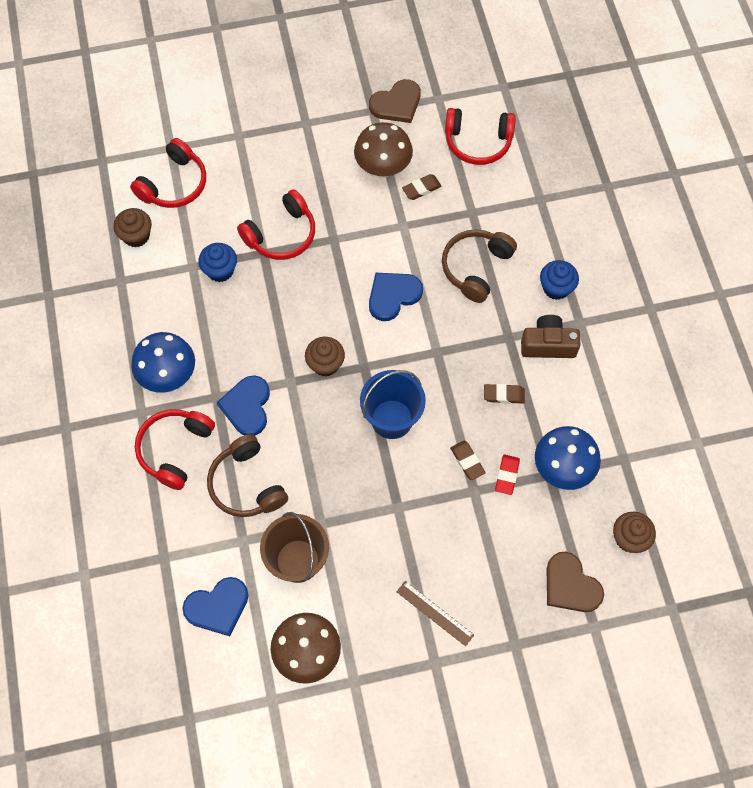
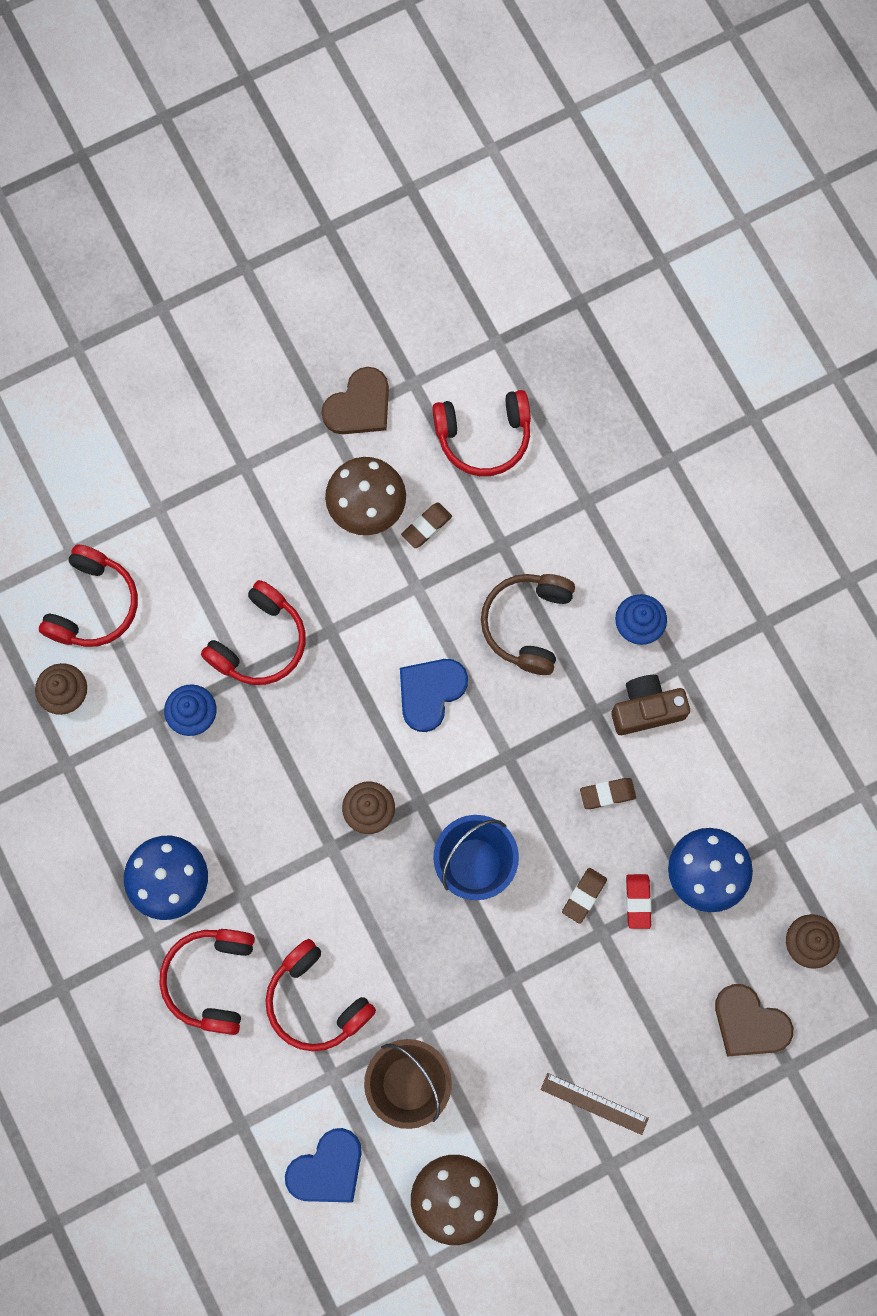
camera: 15 degrees left, 10 degrees up
(246, 484) = (316, 1001): brown headphones -> red headphones
(247, 406) = (286, 897): blue heart -> none
(467, 461) = (584, 896): brown eraser -> brown eraser turned 75 degrees clockwise

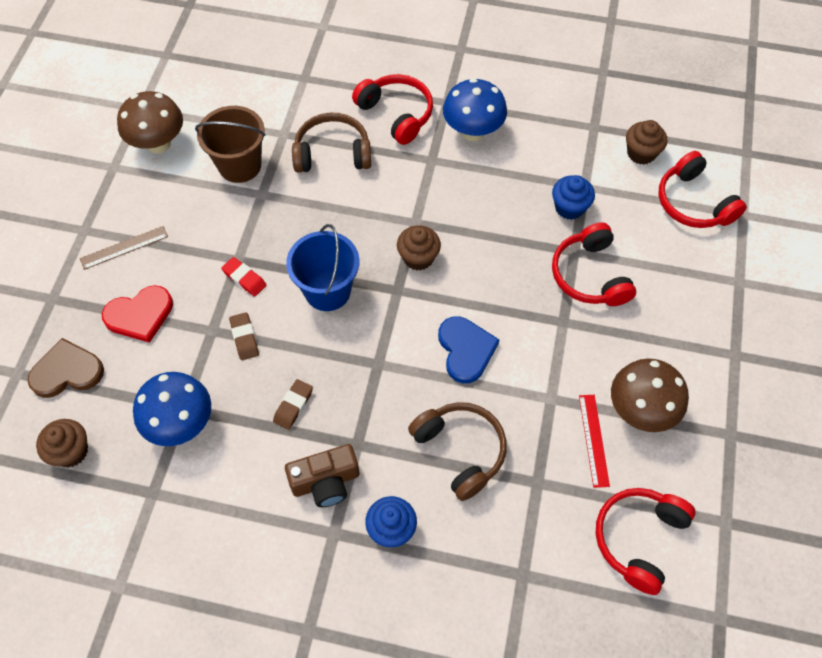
camera: 130 degrees right, 15 degrees down
(316, 1001) = (332, 153): red headphones -> brown headphones
(327, 1169) = (239, 99): blue heart -> none
(359, 405) = (732, 467): brown heart -> none
(426, 526) = (593, 440): brown eraser -> red ruler
(638, 901) = (207, 367): red eraser -> red eraser (244, 279)
(644, 1014) = (140, 315): none -> red heart
(646, 709) = (325, 482): brown camera -> brown camera turned 45 degrees clockwise

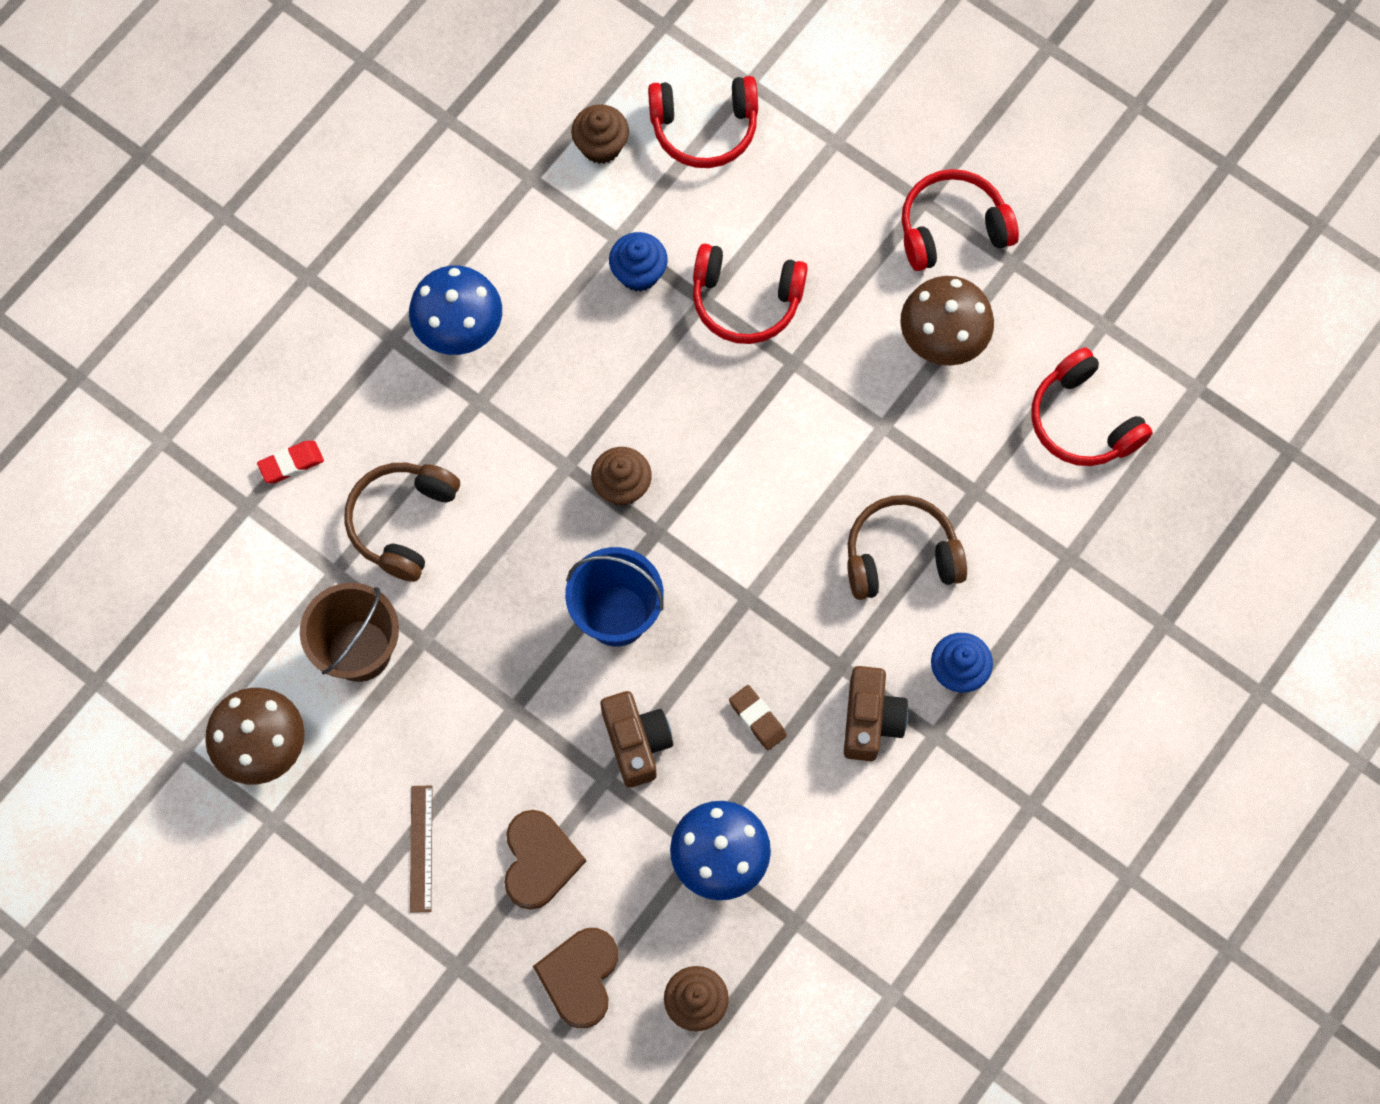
camera: 65 degrees left, 10 degrees up
(140, 315) = (539, 860): red heart -> brown heart
(244, 279) = (548, 711): red eraser -> red eraser (291, 464)
(244, 338) = (636, 742): brown eraser -> brown camera
(396, 114) = (378, 412): red headphones -> red headphones (952, 228)
(465, 350) = (777, 490): blue heart -> none
(593, 440) = (953, 407): red ruler -> none

